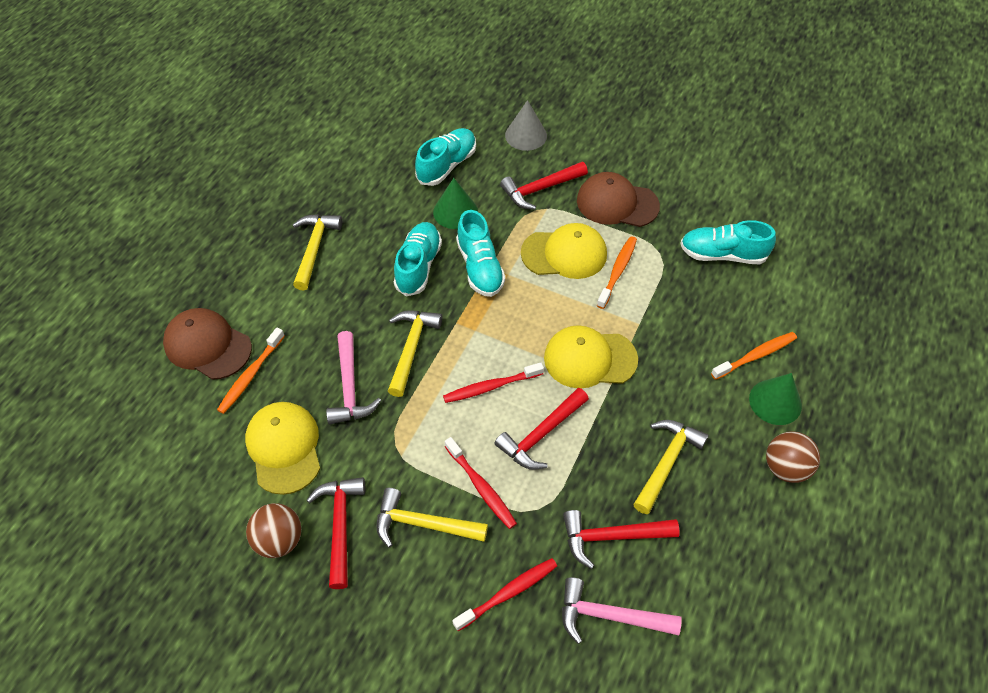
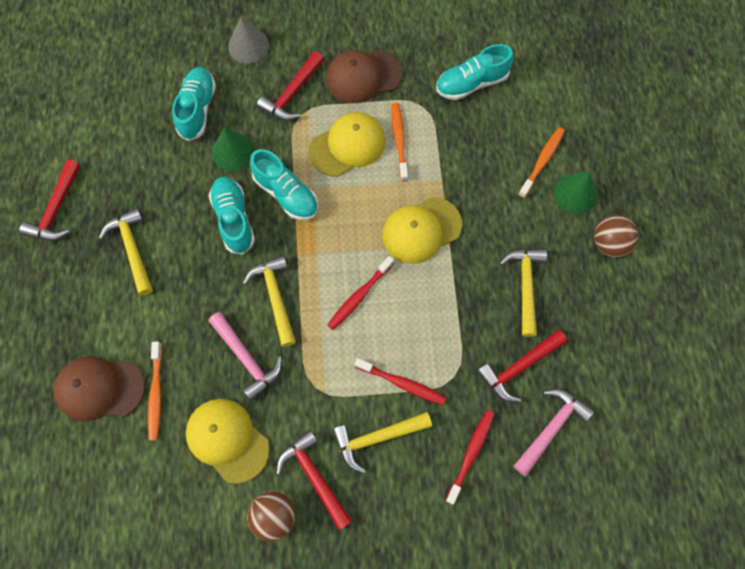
camera: 30 degrees left, 15 degrees up
(541, 434) = (421, 315): red hammer -> red hammer (56, 209)
(610, 616) = (550, 428): pink hammer -> pink hammer turned 150 degrees clockwise

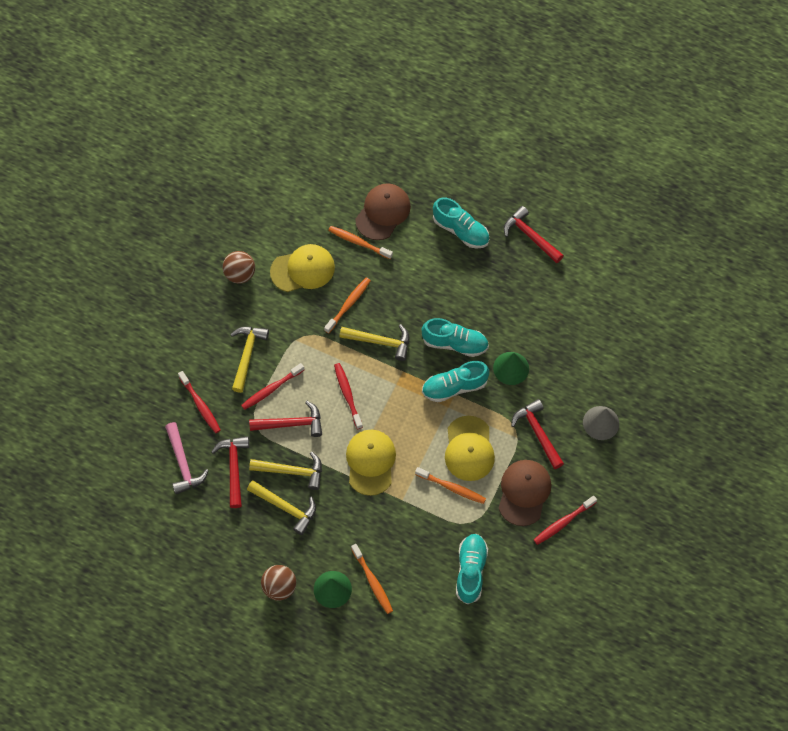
camera: 120 degrees right, 5 degrees down
(132, 249) = (470, 270): yellow hammer -> yellow hammer (292, 471)
(197, 109) = (562, 360): turquoise shoe -> turquoise shoe (461, 230)
(246, 358) = (348, 304): pink hammer -> orange toothbrush
(314, 477) = (247, 307): red hammer -> red hammer (291, 423)
(372, 31) = (563, 522): none -> red toothbrush

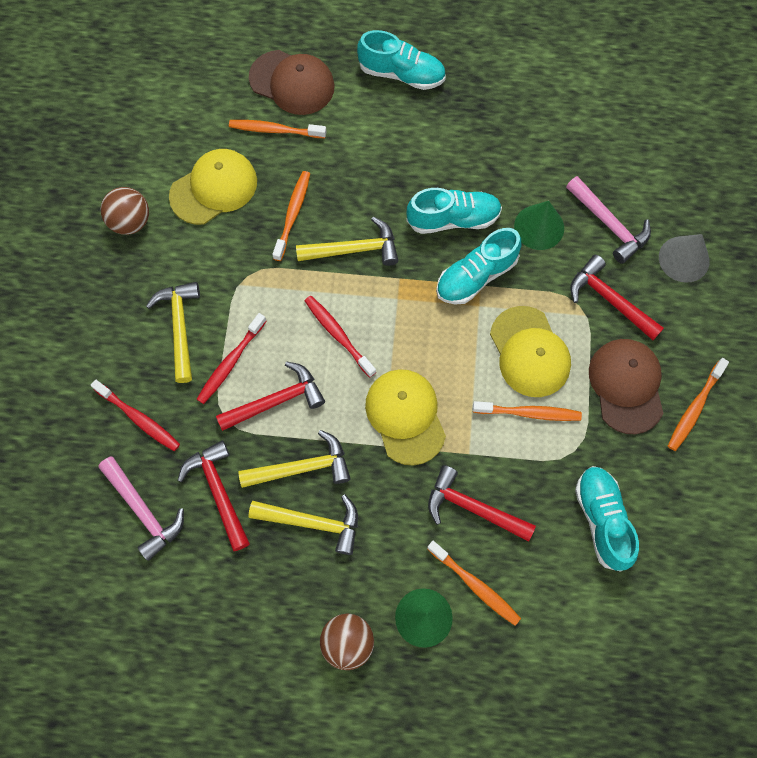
camera: 20 degrees left, 5 degrees up
(383, 212) = (292, 83): brown cap -> brown cap turned 105 degrees clockwise
(530, 236) = (493, 54): red hammer -> red hammer (473, 508)
(560, 382) = (609, 224): none -> pink hammer
(563, 522) = (694, 408): red toothbrush -> orange toothbrush

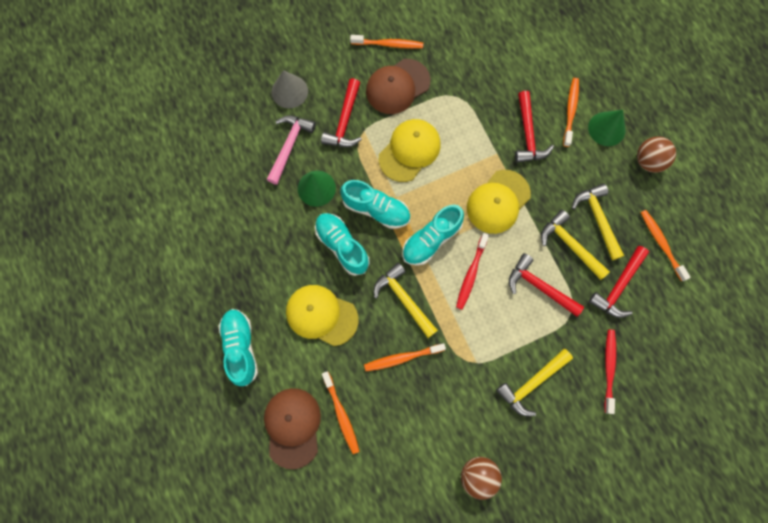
camera: 120 degrees left, 5 degrees up
(143, 510) = (661, 325): pink hammer -> none
(214, 188) = (415, 429): yellow cap -> yellow cap (321, 315)
(230, 362) = (533, 332): red toothbrush -> none
(529, 413) = (449, 132): orange toothbrush -> orange toothbrush (661, 244)
(602, 520) = (488, 63): turquoise shoe -> turquoise shoe (431, 239)

